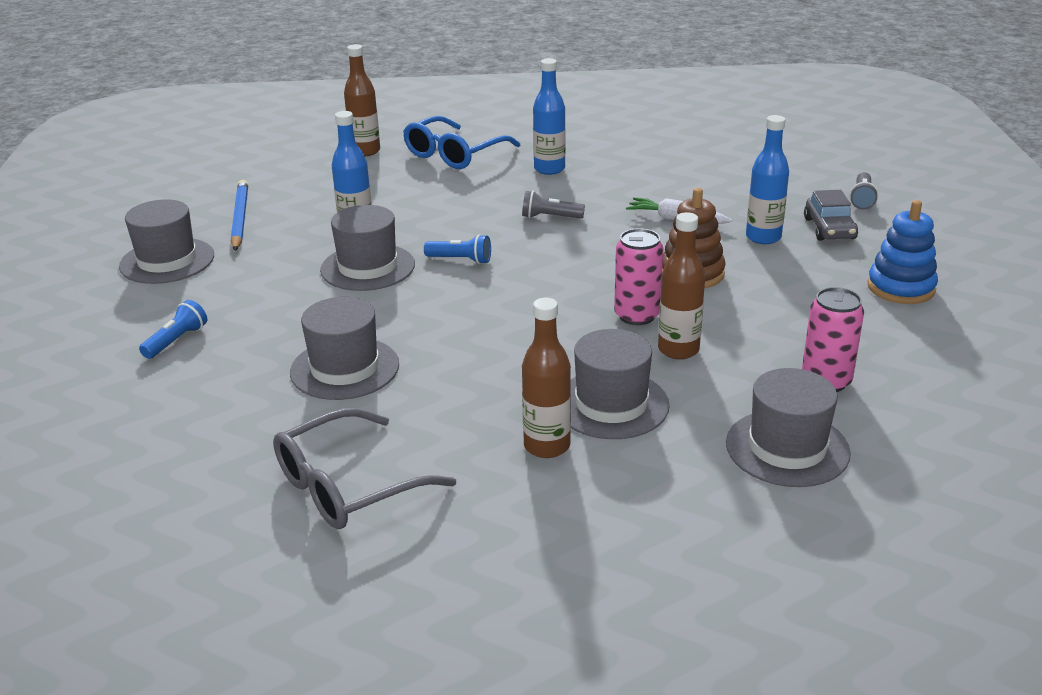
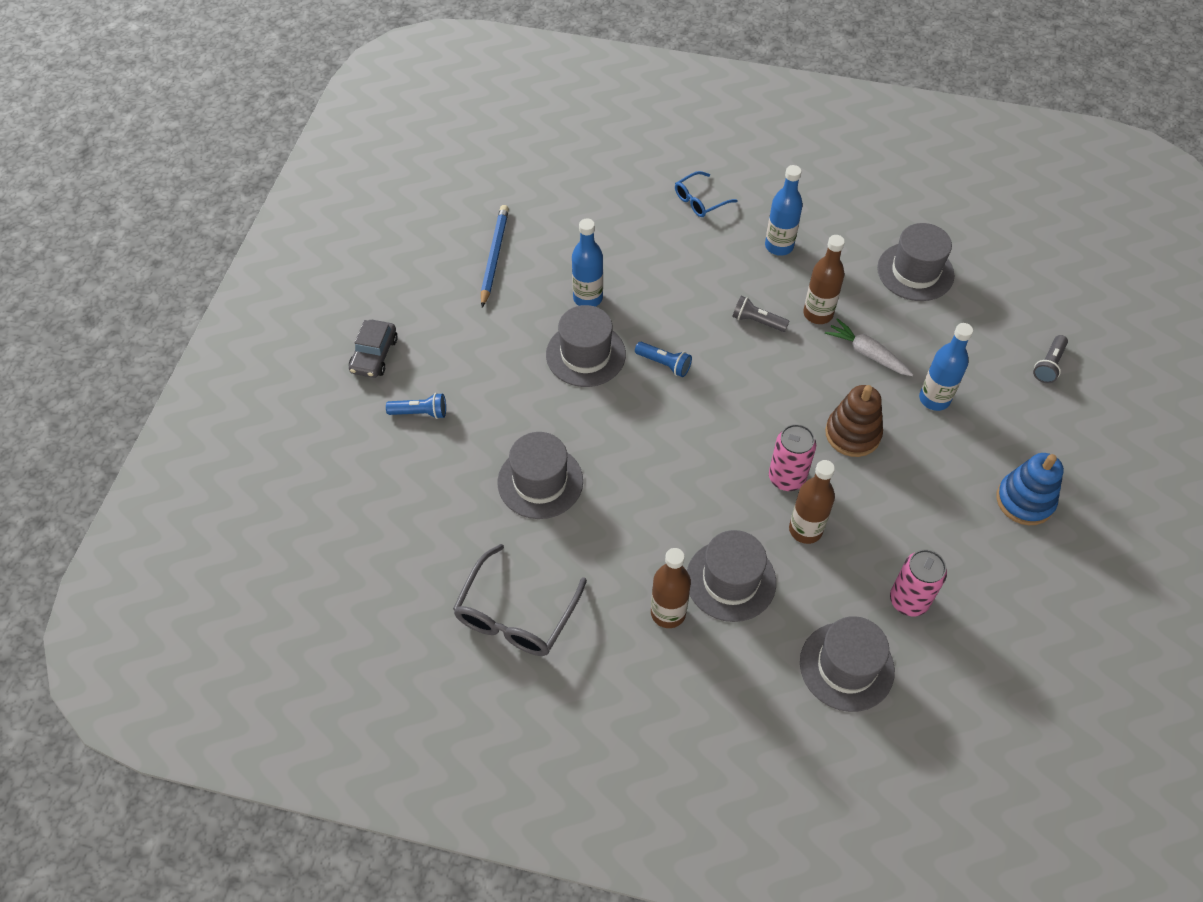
camera: 15 degrees right, 25 degrees up
(167, 261) = (426, 303): grey hat -> grey hat (915, 272)
(177, 341) = (420, 412): blue flashlight -> blue flashlight turned 45 degrees clockwise
(348, 486) = (516, 614): grey glasses -> grey glasses turned 45 degrees counterclockwise
(365, 151) = (621, 176): brown bottle -> brown bottle (818, 314)
(454, 154) = (700, 201): blue glasses -> blue glasses, size x0.59
(829, 229) = (999, 401): grey car -> grey car (374, 355)

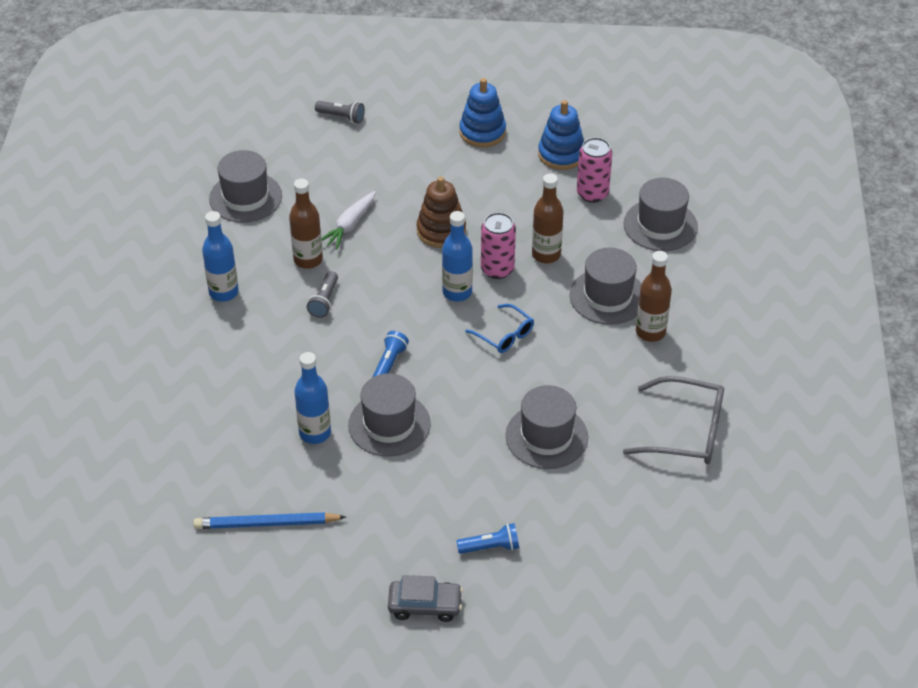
camera: 100 degrees left, 10 degrees down
(420, 412) = (490, 547): blue flashlight -> blue flashlight turned 90 degrees clockwise
(700, 201) = (164, 358): blue glasses -> blue glasses (504, 335)
(934, 399) = (392, 183): blue bottle -> blue bottle (457, 292)
(983, 580) = (561, 154): none -> blue stacking toy

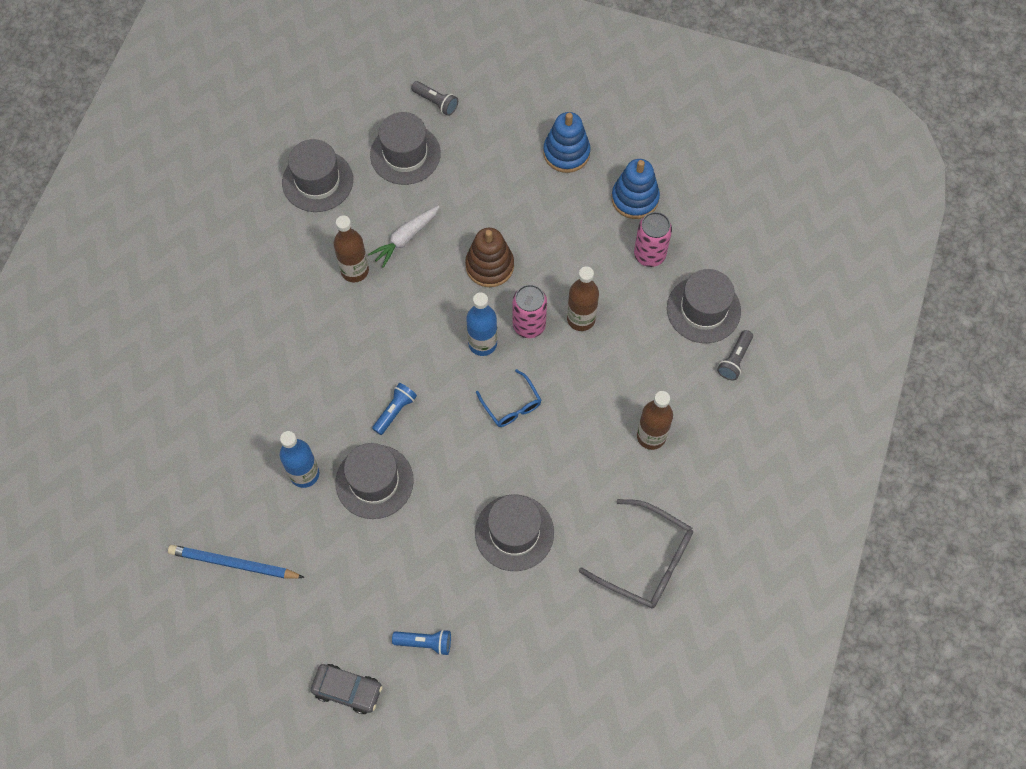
camera: 15 degrees right, 20 degrees up
(224, 292) = (267, 290): blue bottle -> none
(324, 301) = (356, 323): grey flashlight -> grey flashlight (734, 359)
(608, 296) = (624, 383): grey hat -> grey hat (405, 154)

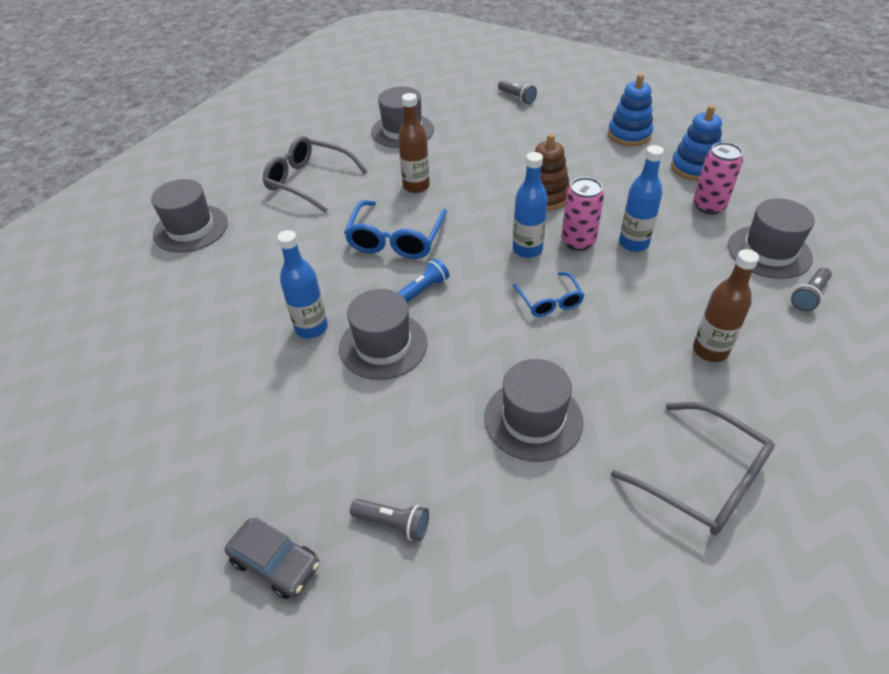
camera: 15 degrees right, 20 degrees down
(234, 563) = (202, 397): blue pencil -> none
(238, 281) = (309, 181): none -> grey glasses
(353, 351) = (396, 239): none -> blue glasses
(405, 154) = (483, 123): grey hat -> grey hat (191, 228)
(405, 238) = (469, 171): white carrot -> none
(425, 643) = (393, 523): blue flashlight -> grey flashlight
(581, 319) = (633, 243): brown bottle -> blue bottle

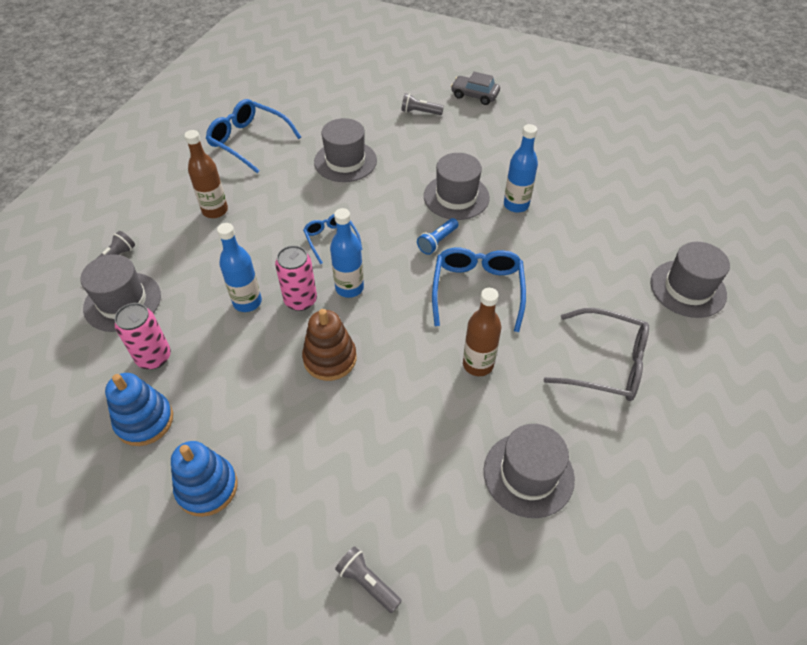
camera: 170 degrees right, 5 degrees up
(703, 479) = (248, 141): grey glasses -> blue glasses

